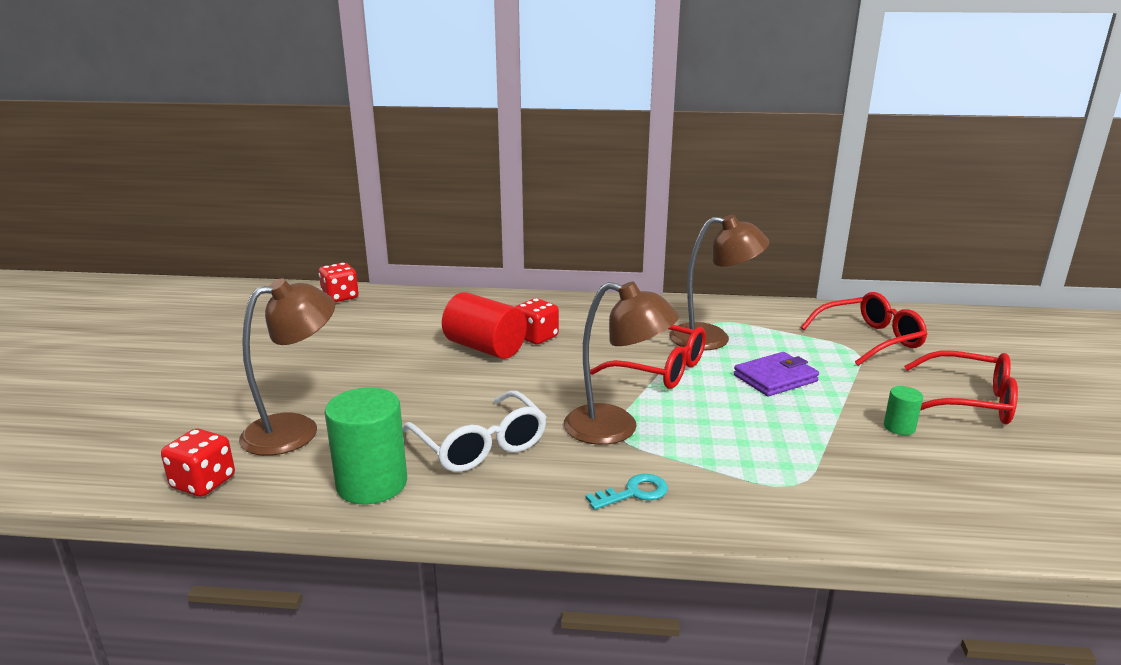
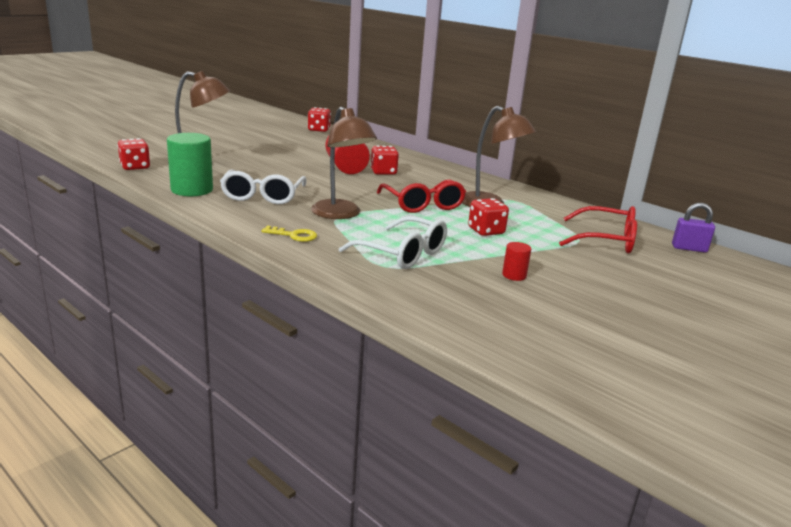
camera: 35 degrees right, 0 degrees up
(634, 493) = (294, 235): turquoise key -> yellow key
(773, 455) = (402, 253): none -> white glasses
(775, 378) = (486, 231): purple wallet -> red dice
(899, 427) = (514, 275): green cylinder -> red cylinder
(929, 318) = (689, 248): none -> purple padlock
(967, 401) = (600, 286): red glasses -> none

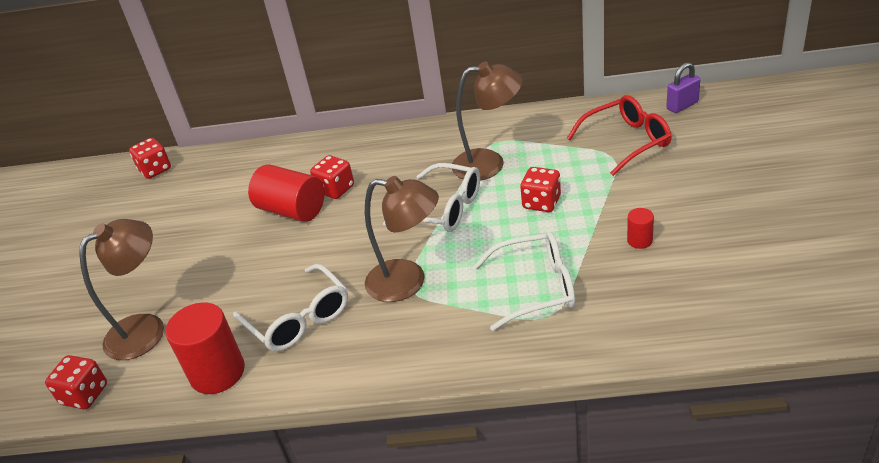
camera: 35 degrees left, 15 degrees up
(192, 190) = (217, 372): green cylinder -> red cylinder
(294, 235) = (424, 345): yellow key -> none
(422, 204) = (443, 209): red glasses -> white glasses

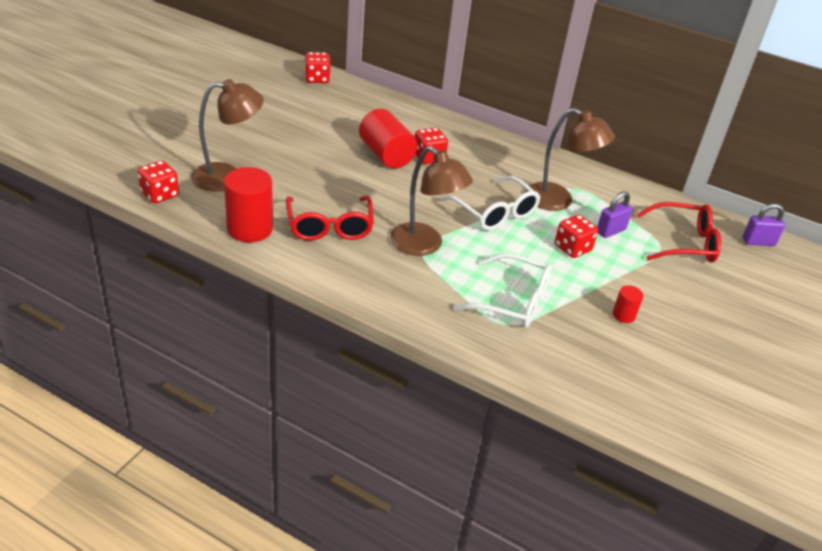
camera: 20 degrees right, 0 degrees up
(298, 318) = (329, 226): white glasses -> red glasses
(558, 166) = (610, 231): none -> purple padlock

